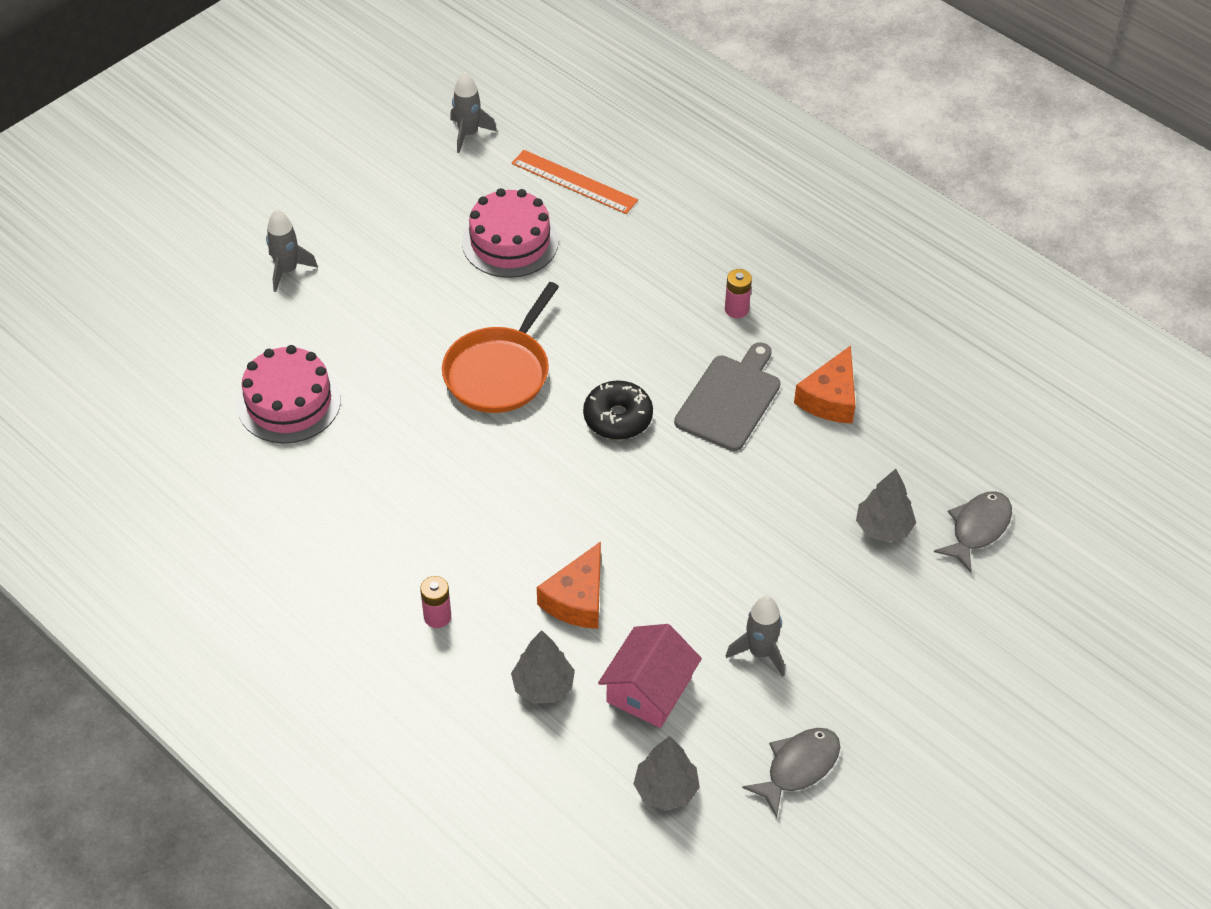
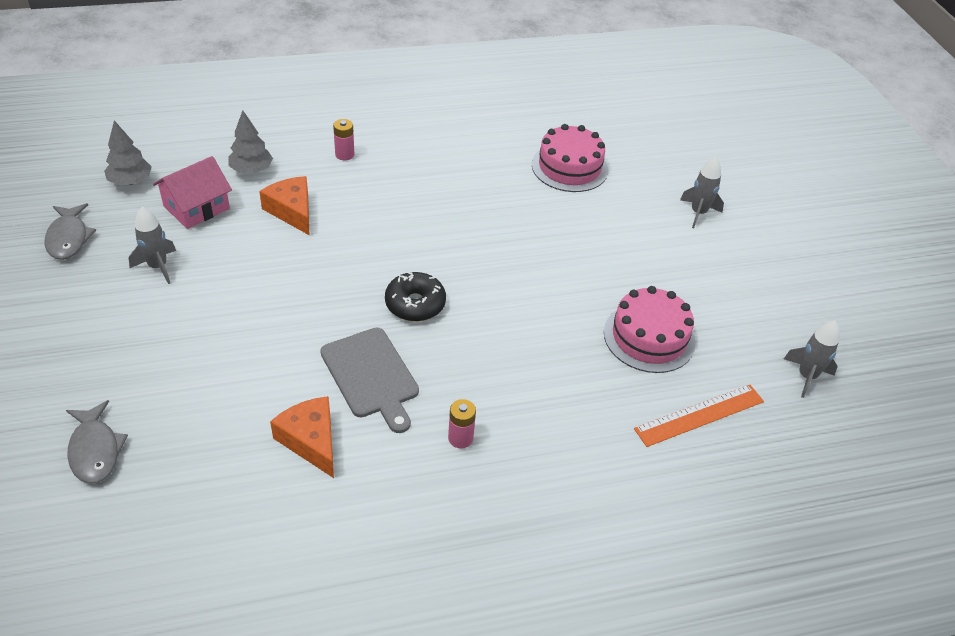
camera: 120 degrees right, 5 degrees down
(499, 372) = (514, 267): orange pan -> none
(649, 689) = (196, 207): pink house -> pink house turned 75 degrees clockwise
(883, 527) = (165, 392): grey tree -> none

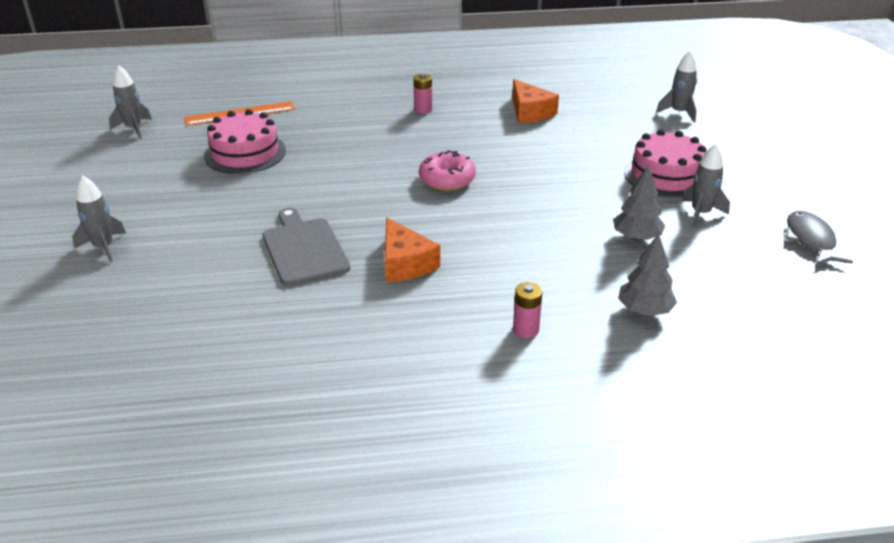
camera: 170 degrees left, 10 degrees down
(95, 450) = (679, 113): grey fish -> grey rocket
(131, 181) = (788, 299): grey tree -> grey tree (636, 237)
(196, 207) = (691, 267): pink house -> none
(292, 211) = (580, 261): orange cheese -> orange cheese (405, 263)
(371, 376) = (487, 139): grey cutting board -> grey cutting board (304, 249)
(415, 304) = (447, 179): black donut -> pink donut
(569, 167) = (224, 305): pink cake -> pink cake (666, 175)

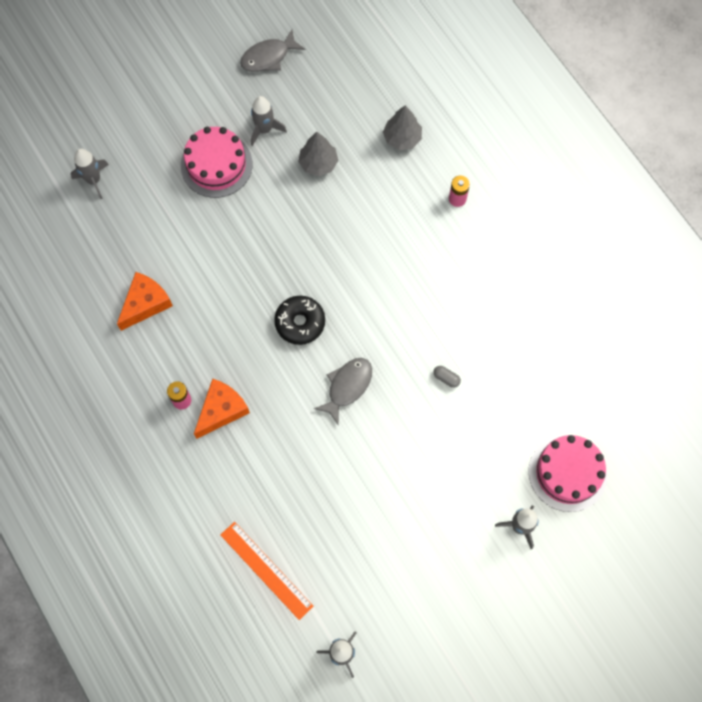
camera: 115 degrees left, 35 degrees up
(245, 153) = (336, 514): pink cake -> pink cake (567, 472)
(304, 249) = (446, 378): grey cutting board -> grey capsule
(355, 188) = (347, 387): none -> grey fish
(405, 263) = (427, 301): orange cheese -> orange cheese (221, 410)
(447, 179) = (300, 323): pink donut -> black donut

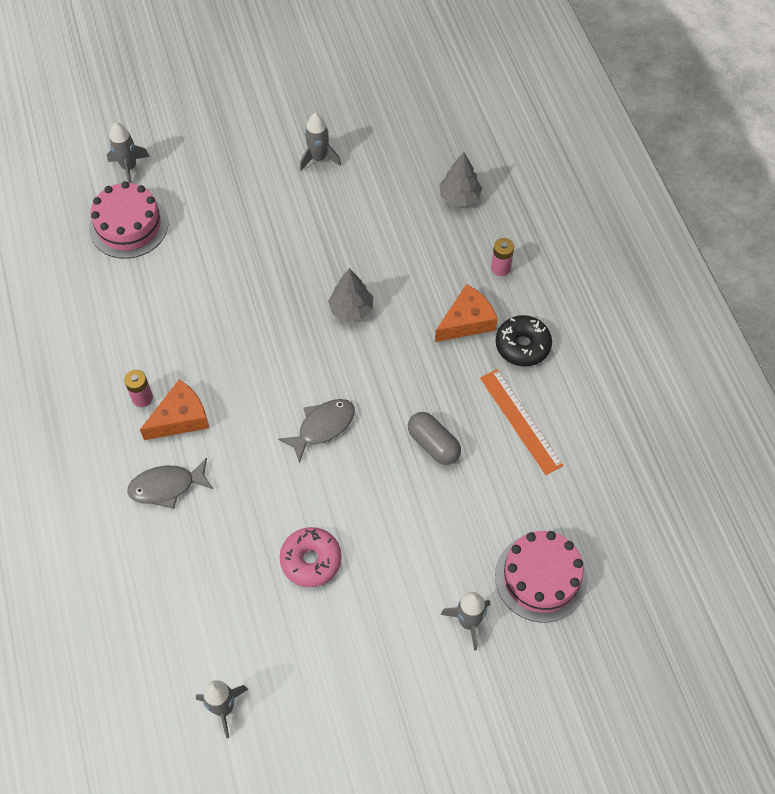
camera: 15 degrees right, 10 degrees down
(145, 304) = (139, 295): orange cheese -> orange cheese (466, 321)
(216, 165) = (258, 180): pink cake -> pink cake (128, 226)
(266, 570) = (171, 595): orange ruler -> orange ruler (520, 421)
(268, 57) = (345, 93): grey fish -> grey fish (167, 487)
(300, 323) = (293, 351): black donut -> black donut (522, 346)
(318, 163) = (363, 202): grey tree -> grey tree (351, 309)
(374, 508) = (311, 560): none -> pink donut
(446, 378) = (433, 444): grey capsule -> grey capsule, size x1.90

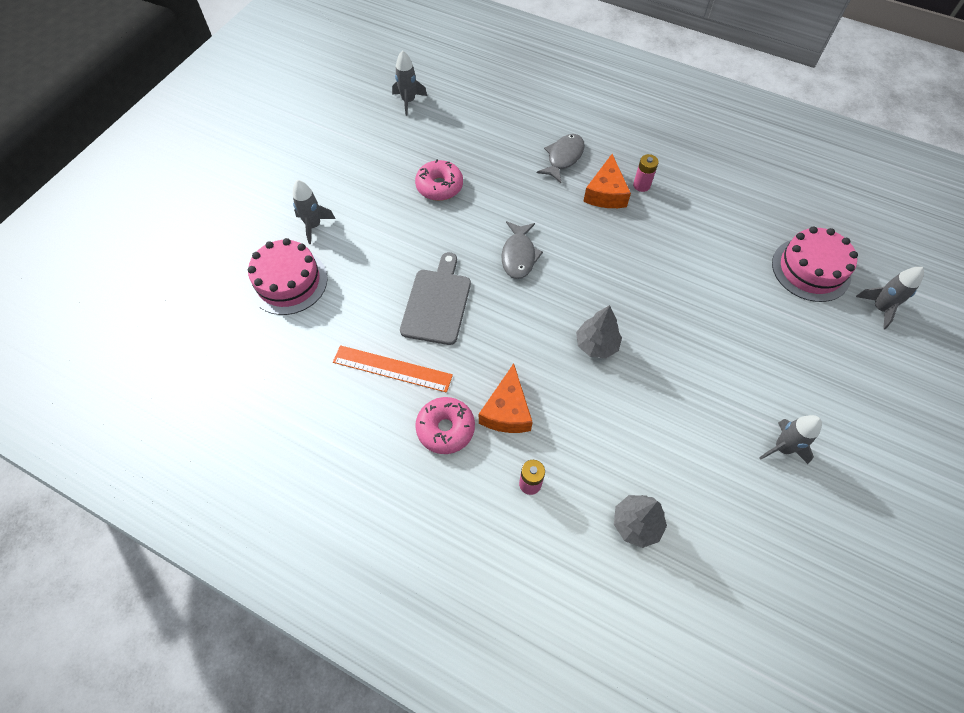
camera: 135 degrees right, 0 degrees up
(433, 444) = (437, 303): grey capsule -> grey cutting board
(522, 346) = (445, 429): black donut -> pink donut

